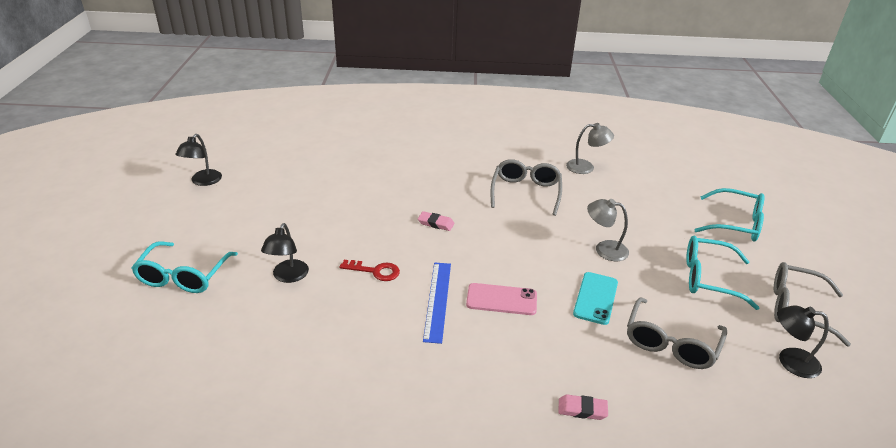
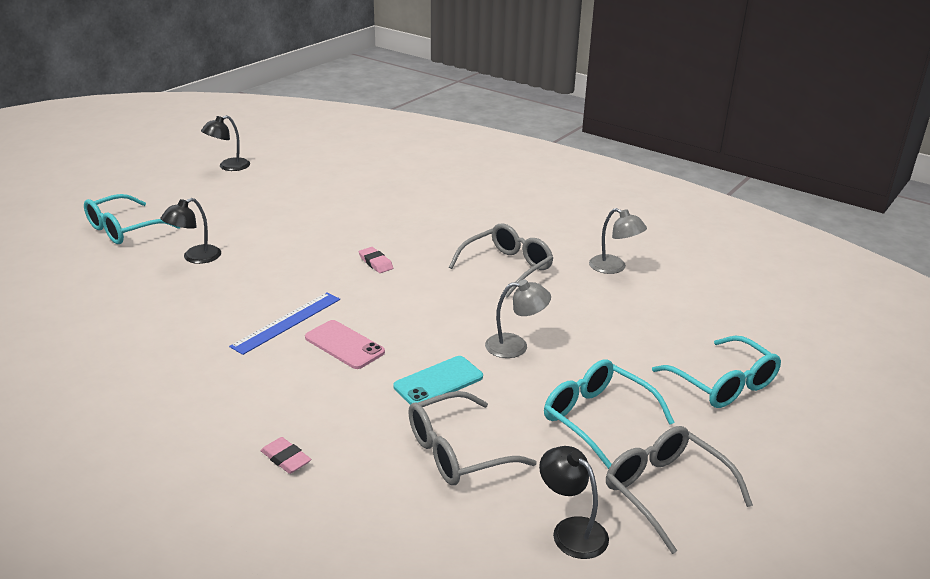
camera: 35 degrees right, 5 degrees down
(375, 271) = (268, 280): red key -> none
(604, 249) = (515, 346): grey lamp -> grey lamp turned 120 degrees clockwise

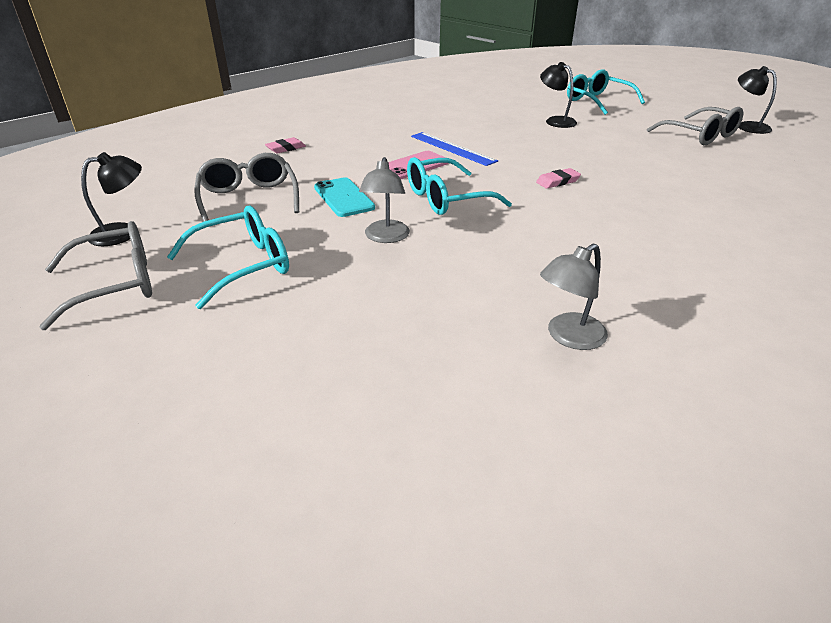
camera: 100 degrees right, 5 degrees up
(507, 268) = (556, 250): grey glasses -> grey glasses (700, 135)
(723, 383) = (243, 372): turquoise glasses -> turquoise glasses (446, 198)

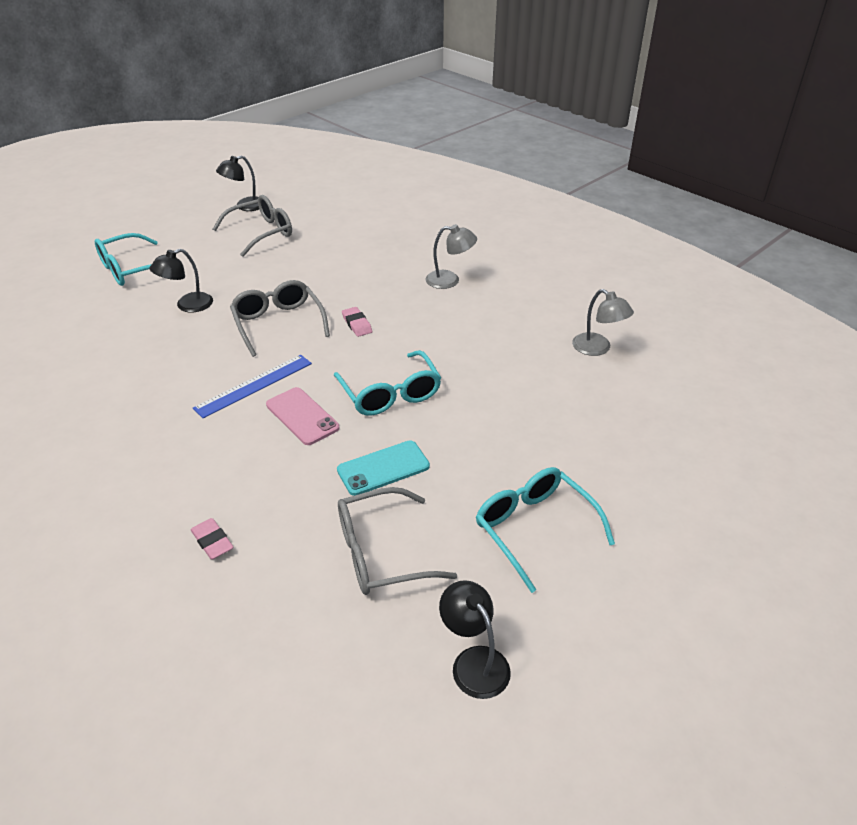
camera: 90 degrees left, 5 degrees up
(115, 284) = (585, 627): grey glasses -> grey glasses (278, 324)
(386, 237) = (472, 433): grey lamp -> grey lamp (450, 280)

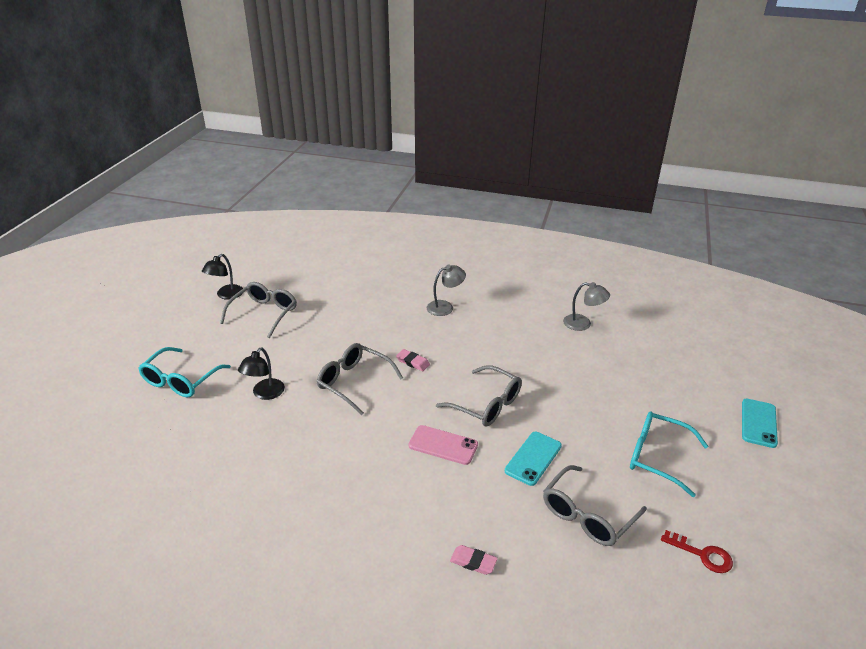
camera: 30 degrees left, 5 degrees down
(254, 385) = (384, 436): blue ruler -> none
(390, 393) = (486, 404): turquoise glasses -> grey glasses
(474, 661) = (702, 555): black lamp -> red key
(723, 548) = (758, 423): none -> turquoise phone

